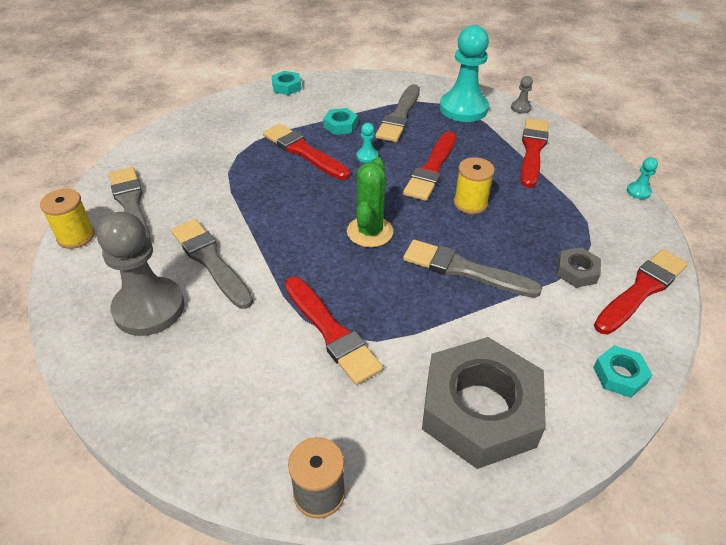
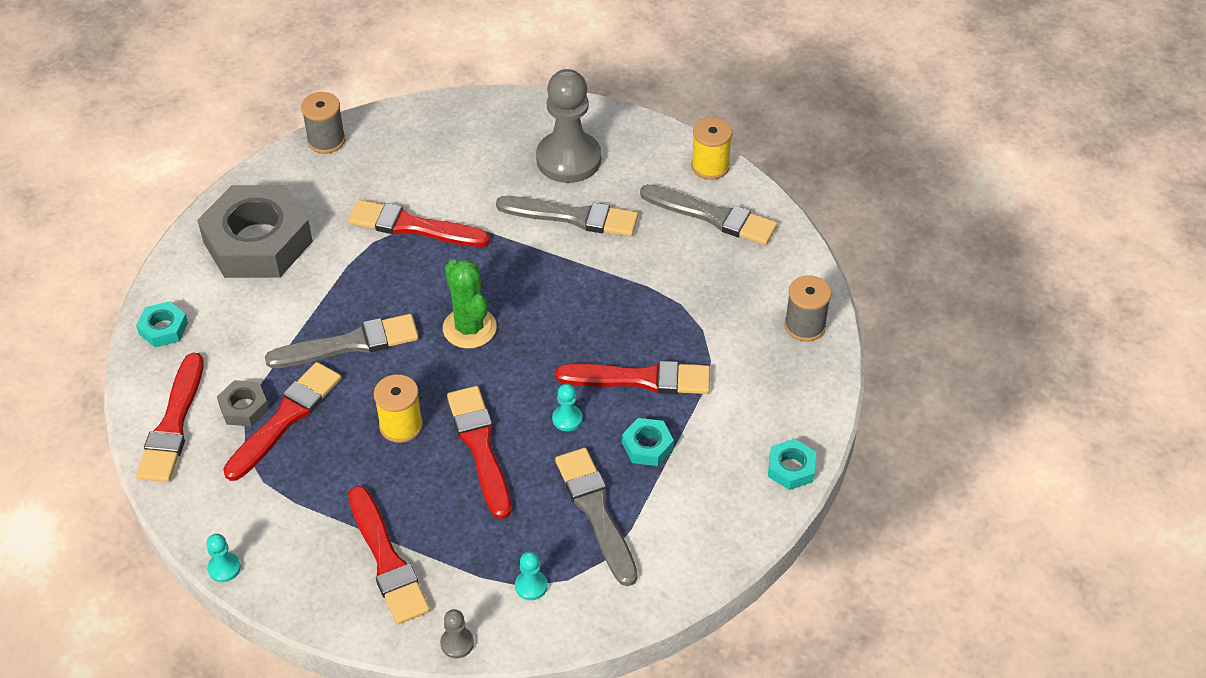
camera: 140 degrees right, 5 degrees up
(185, 127) = (805, 326): none -> grey spool
(463, 108) = (531, 586): turquoise pawn -> turquoise pawn, size x0.41
(548, 248) = (285, 418): none -> red brush

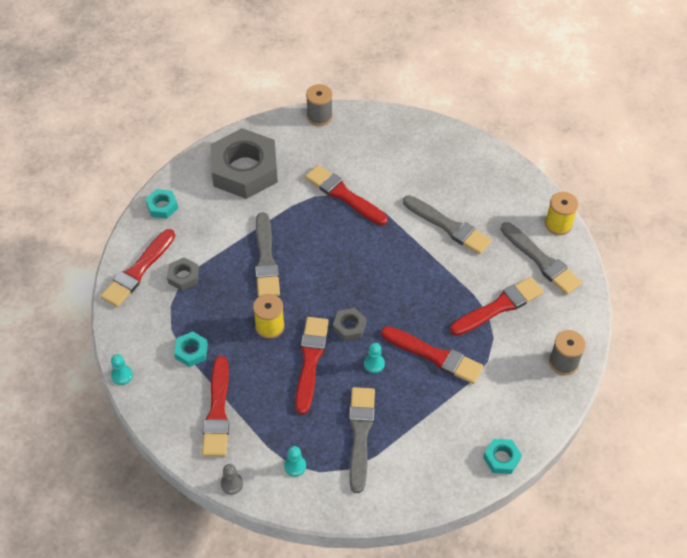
camera: 25 degrees right, 5 degrees up
(285, 418) = (204, 293): red brush -> red brush (499, 306)
(349, 344) = (266, 259): grey brush -> grey brush turned 75 degrees clockwise
(469, 328) = (344, 278): green cactus -> none
(509, 386) = (349, 327): none -> grey nut
(568, 159) = (466, 185): grey pawn -> none
(647, 446) = (415, 403): turquoise nut -> turquoise nut (191, 351)

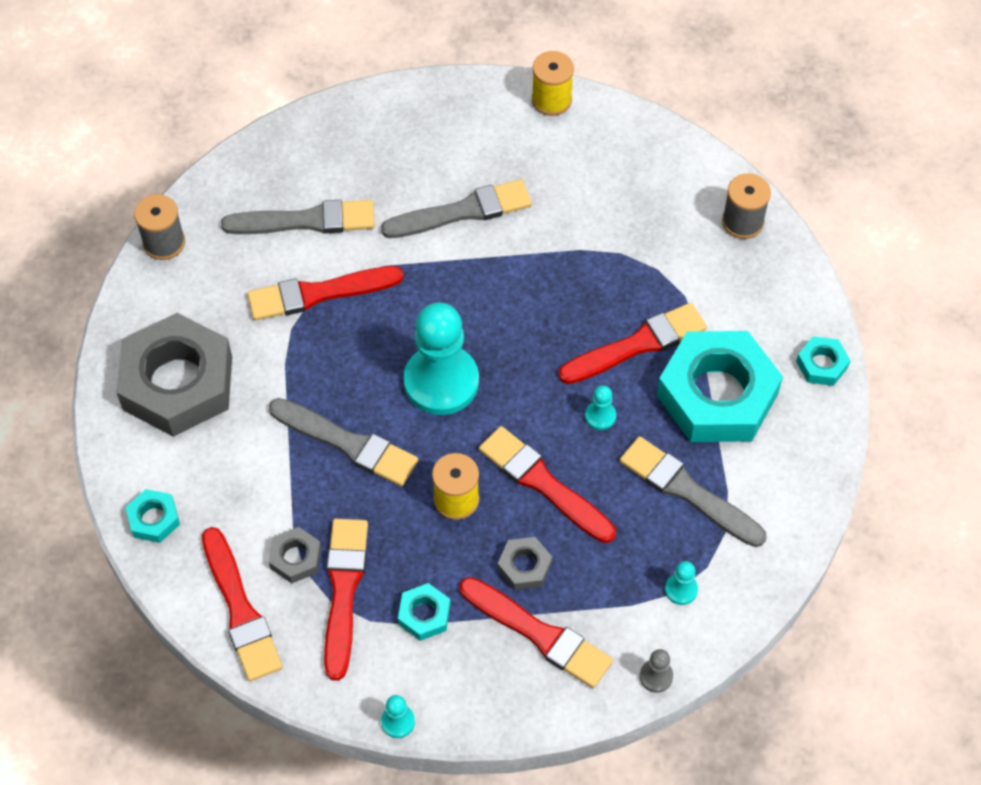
camera: 55 degrees left, 5 degrees up
(335, 278) = (441, 382): none -> turquoise pawn
(349, 327) = (526, 410): grey nut -> grey nut (524, 566)
(435, 414) = (717, 395): none -> turquoise nut
(499, 306) = (619, 235): red brush -> red brush (344, 591)
(541, 261) = (589, 151): grey brush -> grey brush (306, 221)

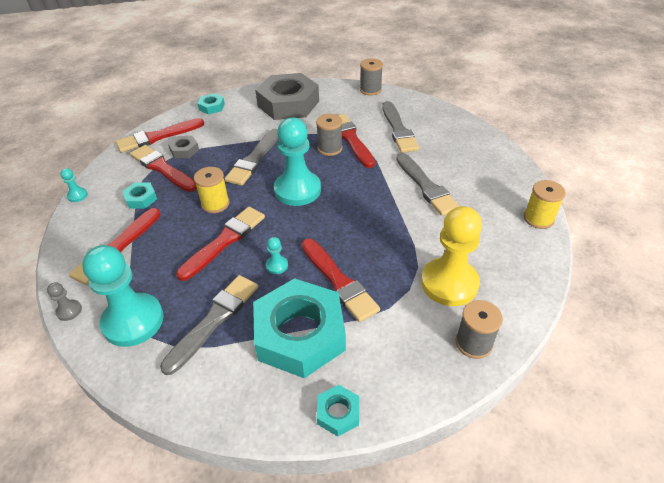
camera: 85 degrees right, 15 degrees down
(339, 327) = (330, 148): none -> grey spool
(344, 591) = (162, 168): red brush -> red brush turned 135 degrees counterclockwise
(524, 566) = (165, 237): grey nut -> none
(653, 225) = (449, 283): none -> yellow pawn
(681, 589) = (133, 321): turquoise pawn -> turquoise pawn, size x2.45

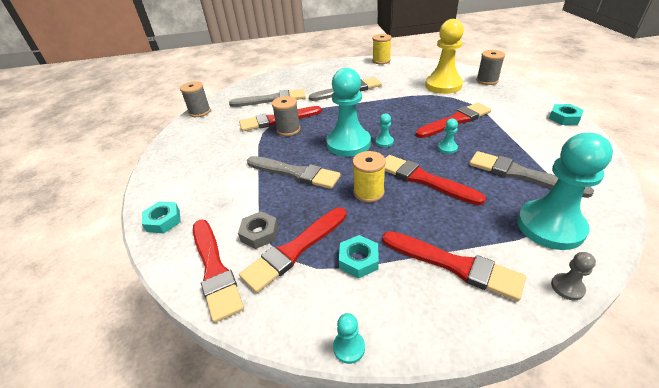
camera: 85 degrees left, 5 degrees down
(288, 104) = (195, 158): grey nut -> none
(297, 216) = (384, 142): none -> turquoise pawn
(300, 334) = (512, 134): turquoise nut -> none

